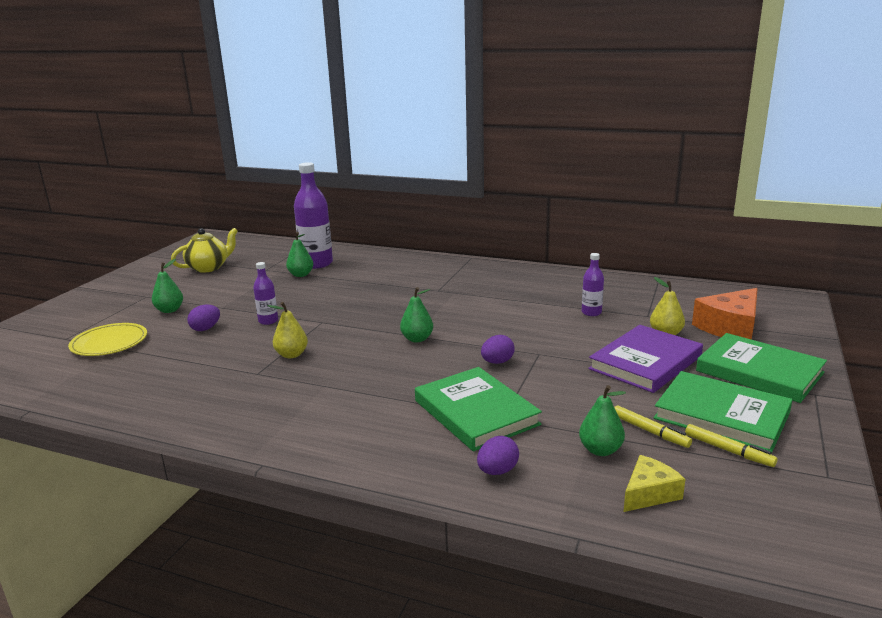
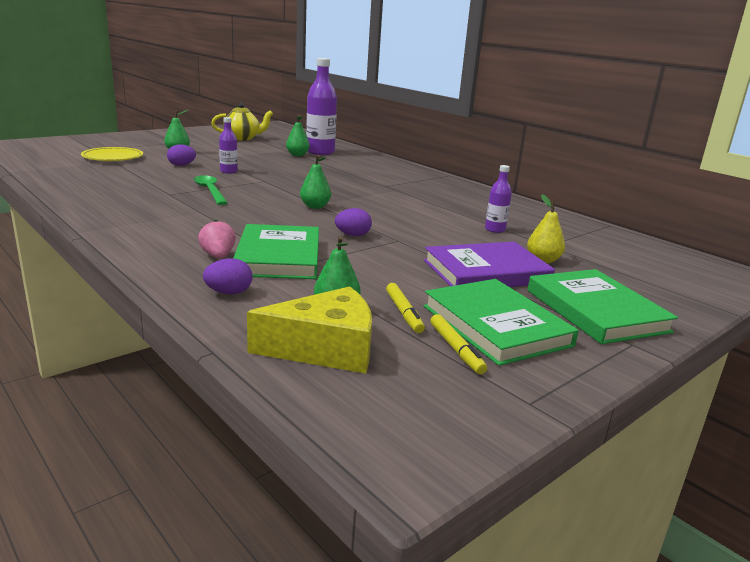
camera: 25 degrees right, 0 degrees up
(291, 355) = (210, 191): yellow pear -> green spoon
(426, 434) = (218, 256): none -> pink strawberry
(649, 493) = (325, 348): yellow cheese -> yellow cheese, size x1.70
(730, 327) = (622, 274): orange cheese -> none

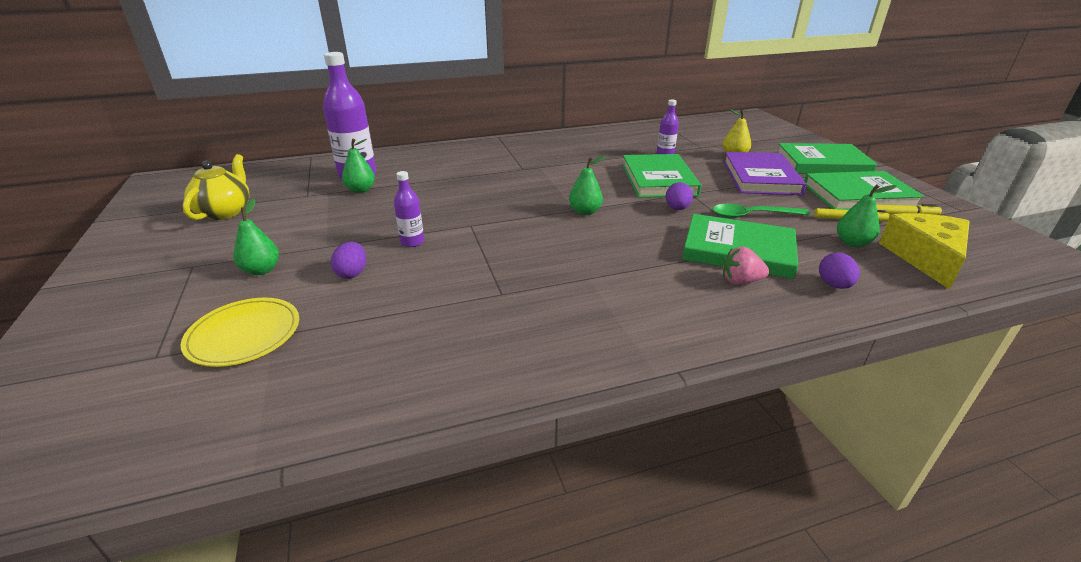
camera: 65 degrees left, 10 degrees up
(210, 191) = (501, 264): green spoon -> green spoon (752, 215)
(418, 228) = (659, 180): none -> green book

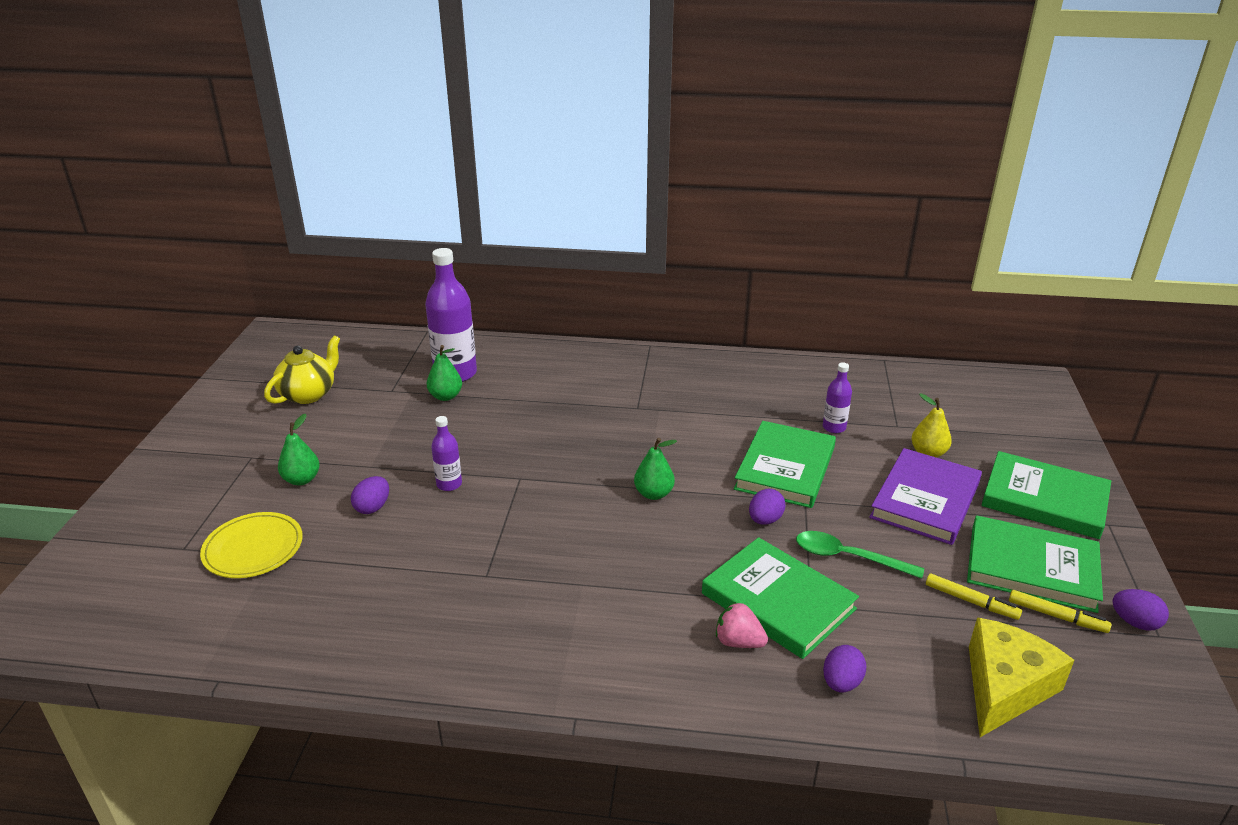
camera: 25 degrees right, 0 degrees up
(852, 243) = (933, 636): green pear -> none
(942, 207) = (1135, 622): none -> purple egg

